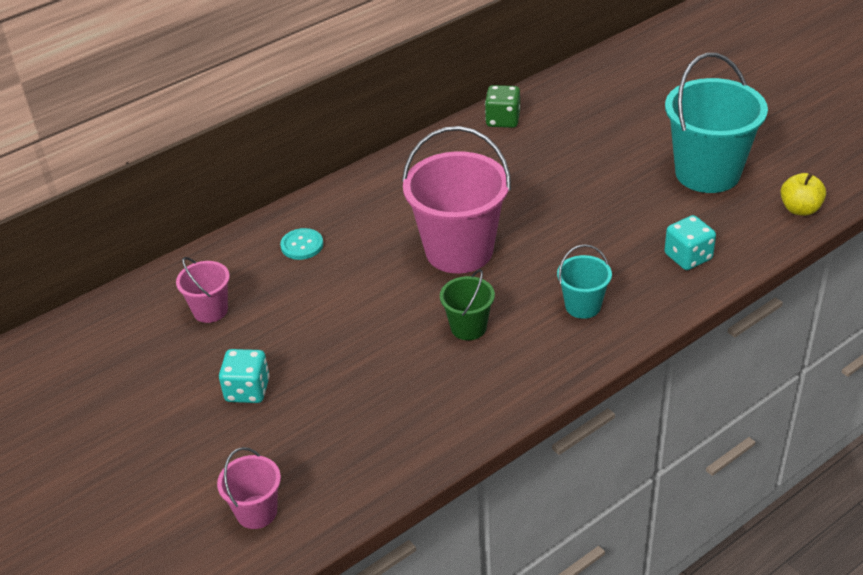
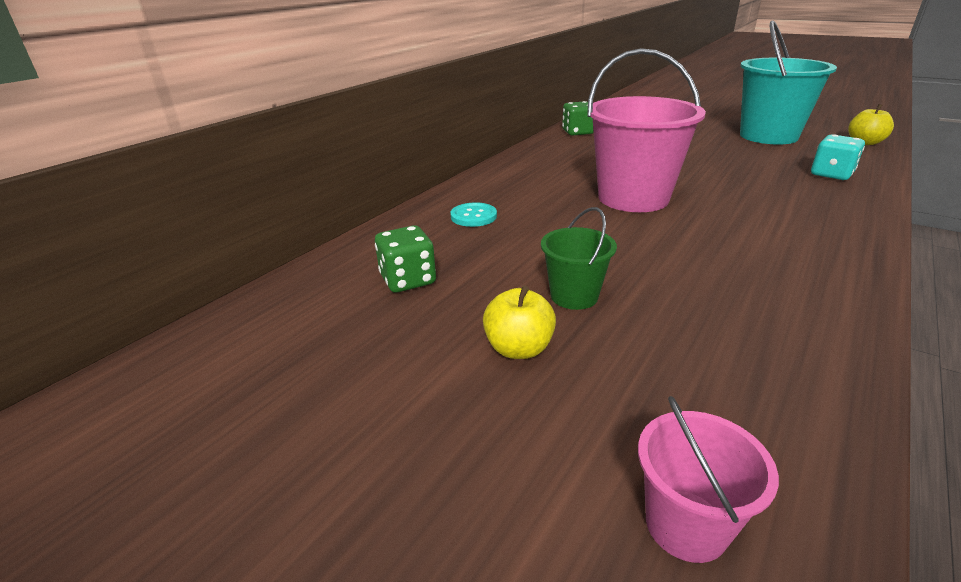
camera: 20 degrees left, 10 degrees down
(210, 310) = (408, 280): pink bucket -> green dice
(247, 390) = (518, 348): turquoise dice -> yellow apple
(468, 327) = (713, 245): green bucket -> green bucket (574, 296)
(583, 306) = (797, 214): turquoise bucket -> none

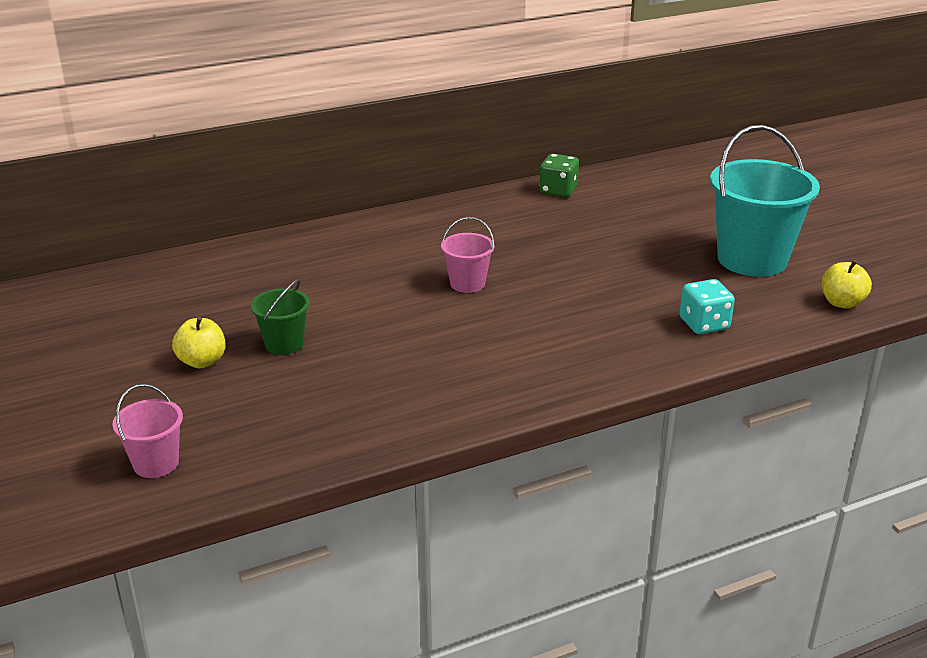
camera: 30 degrees right, 0 degrees up
(408, 280) = (201, 293): green dice -> none
(473, 216) = (315, 257): turquoise button -> none
(633, 198) = (467, 284): pink bucket -> pink bucket, size x0.49

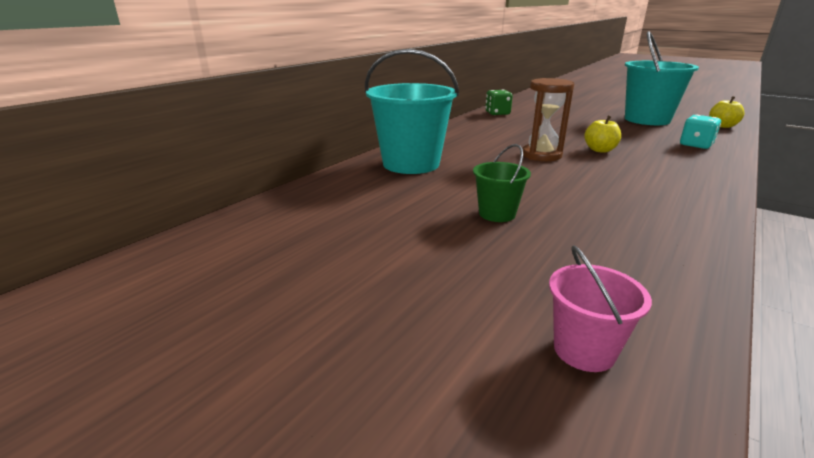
camera: 30 degrees left, 5 degrees down
(202, 361) = (455, 244): yellow apple -> yellow apple (600, 150)
(307, 256) = (411, 164): none -> turquoise bucket
(467, 284) = (541, 155): pink bucket -> brown hourglass

